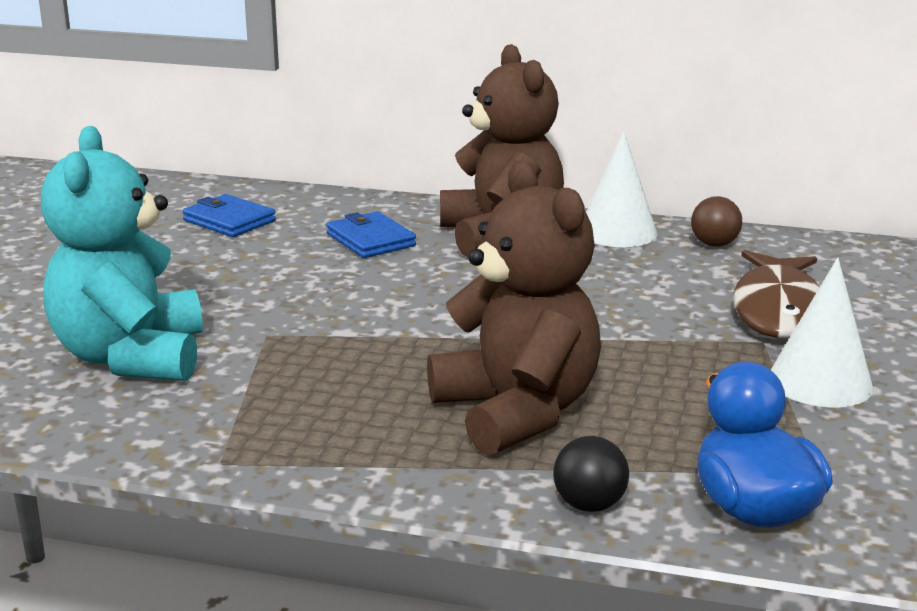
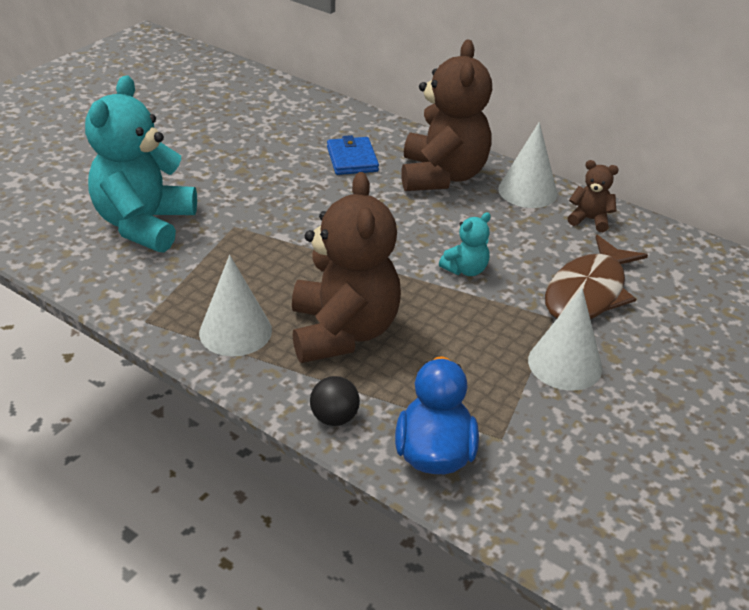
camera: 20 degrees right, 15 degrees up
(229, 221) = (273, 121): blue wallet -> none
(367, 444) = (235, 331): none -> white cone
(614, 318) = (465, 270): none -> turquoise teddy bear
(714, 244) = (589, 220): brown ball -> brown teddy bear

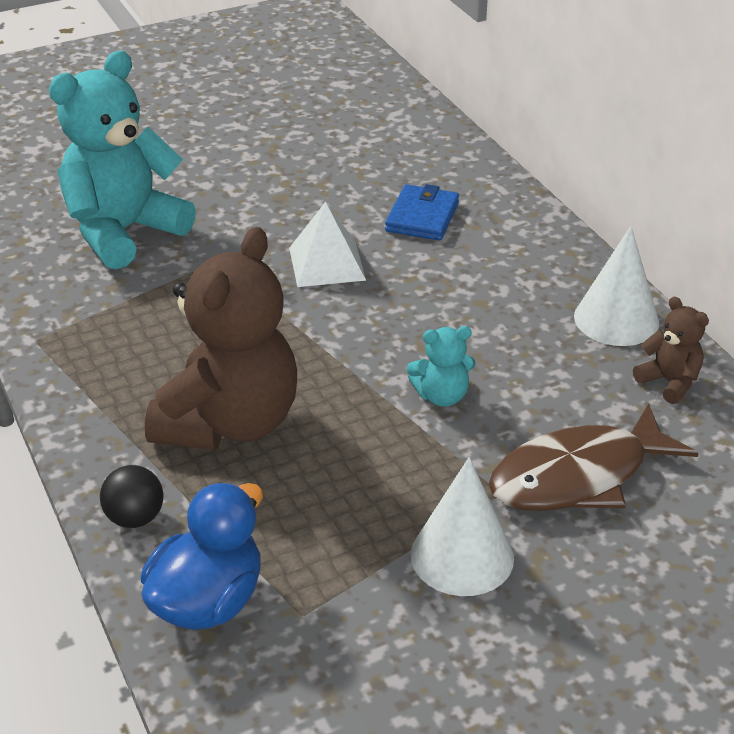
camera: 30 degrees right, 0 degrees up
(235, 331) = (115, 383): white cone -> none
(314, 206) = (326, 263): none -> white pyramid
(442, 176) = (518, 268): brown teddy bear -> none

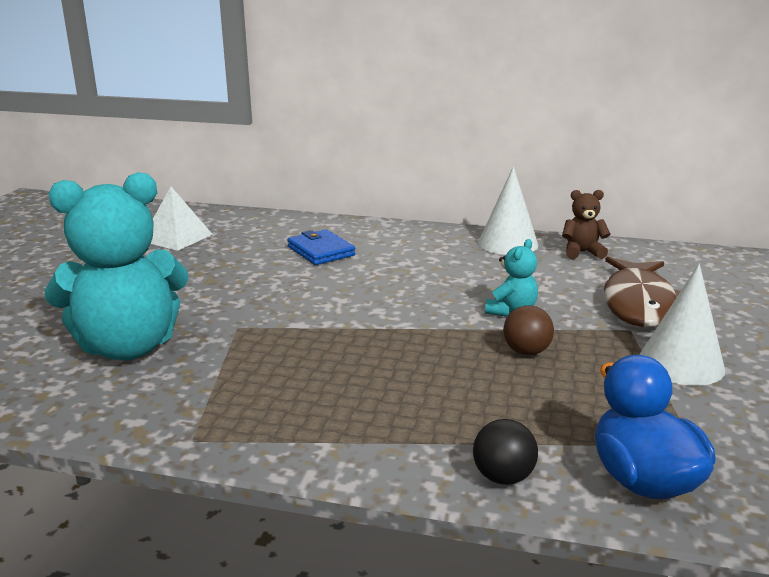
camera: 50 degrees left, 15 degrees down
(123, 232) = (128, 347): turquoise teddy bear -> turquoise teddy bear turned 105 degrees counterclockwise
(229, 423) = (438, 392): brown teddy bear -> none
(326, 263) = (314, 293): white pyramid -> white pyramid (177, 237)
(364, 442) = (526, 352): none -> brown ball

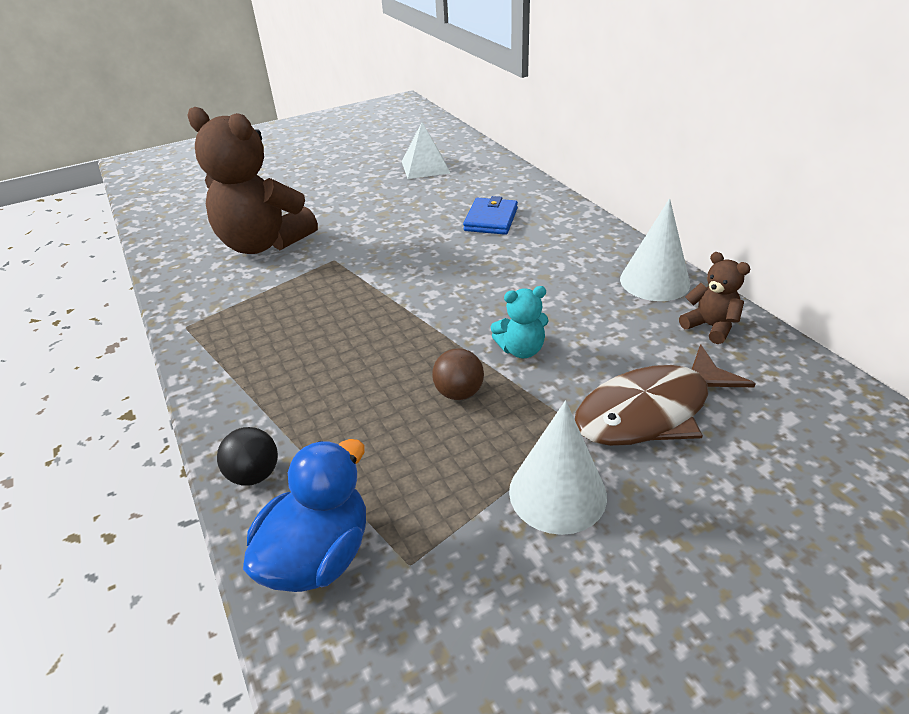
camera: 50 degrees right, 15 degrees up
(128, 347) = (263, 244): turquoise teddy bear -> brown teddy bear

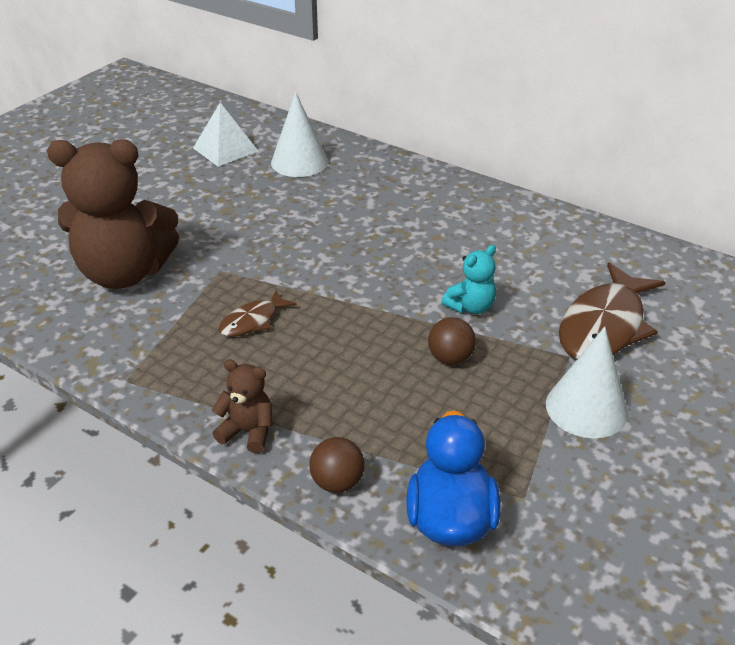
camera: 30 degrees left, 0 degrees up
(254, 474) = (337, 482): black ball -> brown ball
(320, 307) = (253, 321): none -> brown fish
(491, 219) = (343, 192): blue wallet -> none
(654, 281) = (530, 218): white cone -> white cone (299, 162)
(710, 326) = (598, 246): brown teddy bear -> brown teddy bear (248, 432)

